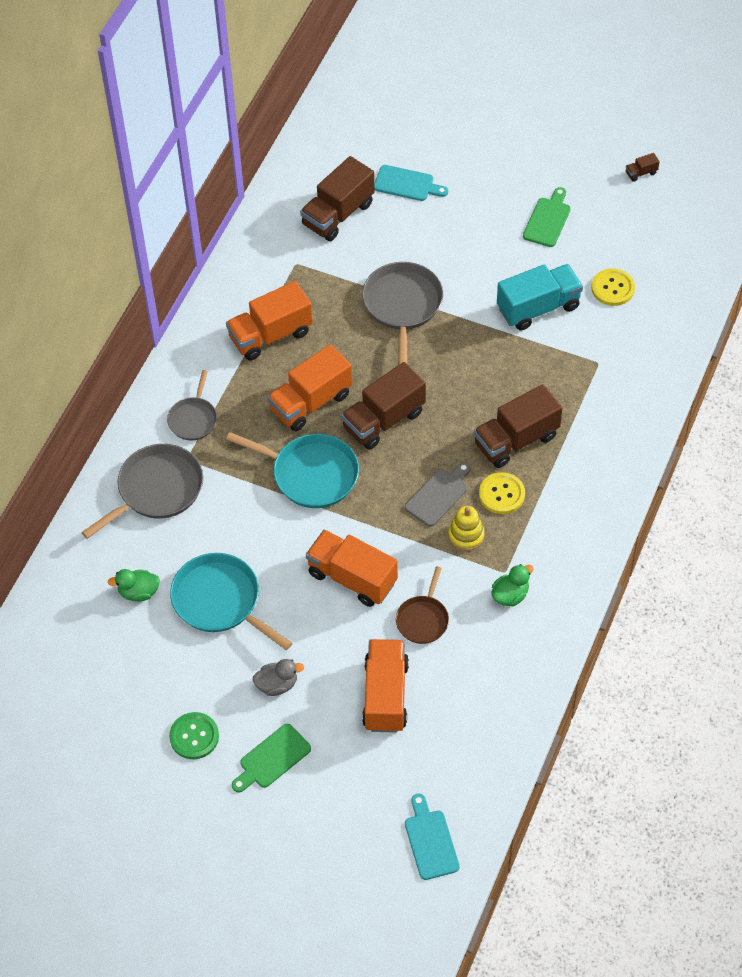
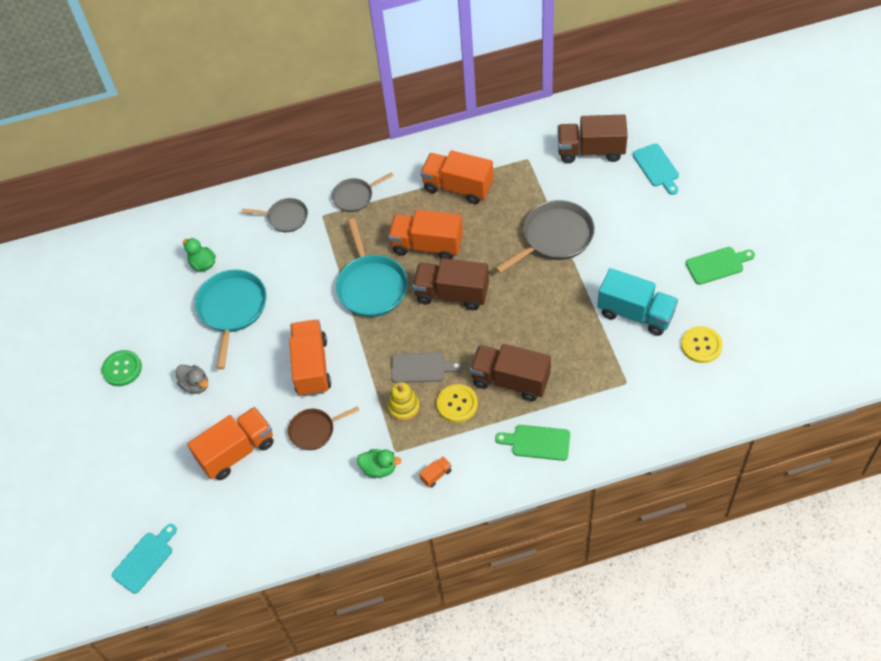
camera: 55 degrees right, 0 degrees up
(157, 489) = (285, 217): grey pan -> grey pan, size x0.60
(272, 758) = (138, 422): green cutting board -> green cutting board (537, 442)
(557, 557) = (436, 475): none -> orange truck
(641, 173) = (824, 289): brown truck -> none

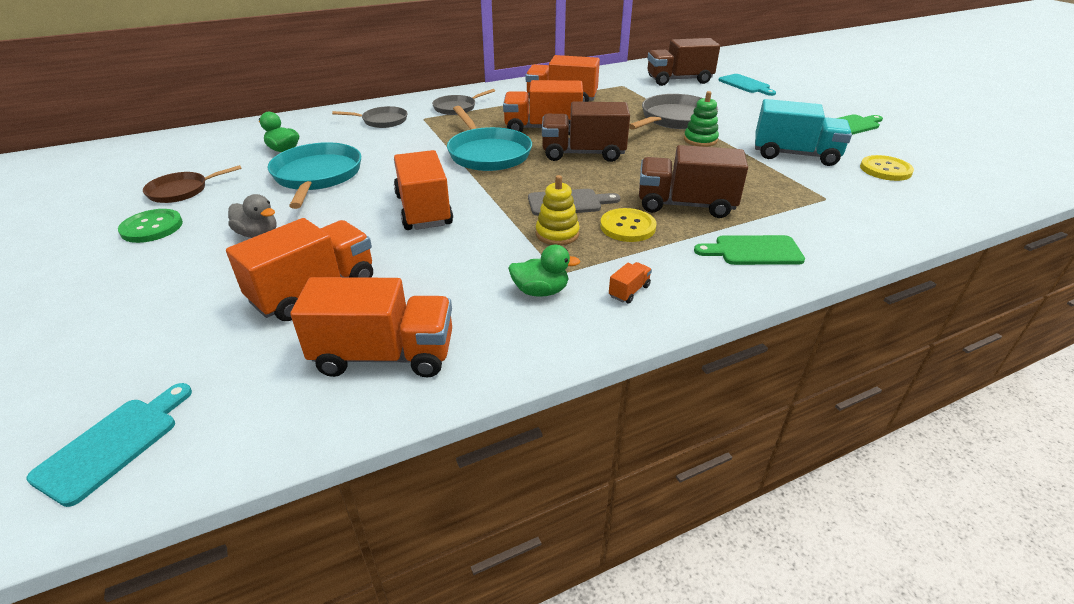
camera: 15 degrees left, 20 degrees down
(279, 514) = (385, 355): none -> orange truck
(314, 430) = (434, 262): brown pan -> brown pan (181, 191)
(562, 279) = (700, 140): none -> green stacking toy

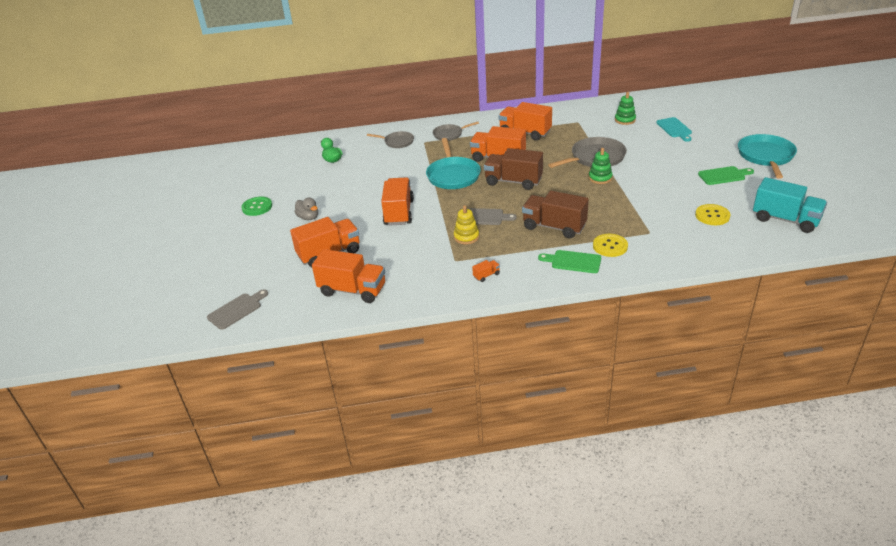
camera: 20 degrees right, 0 degrees up
(113, 444) = (237, 310): turquoise cutting board -> grey cutting board
(181, 191) = (273, 185): brown pan -> none
(317, 176) = (347, 182): turquoise pan -> turquoise pan (766, 156)
(540, 291) = (440, 269): green duck -> none
(627, 227) = (509, 237): yellow button -> yellow button (610, 246)
(679, 80) = (625, 120): brown truck -> green stacking toy
(795, 155) = (658, 197): turquoise truck -> turquoise truck (785, 220)

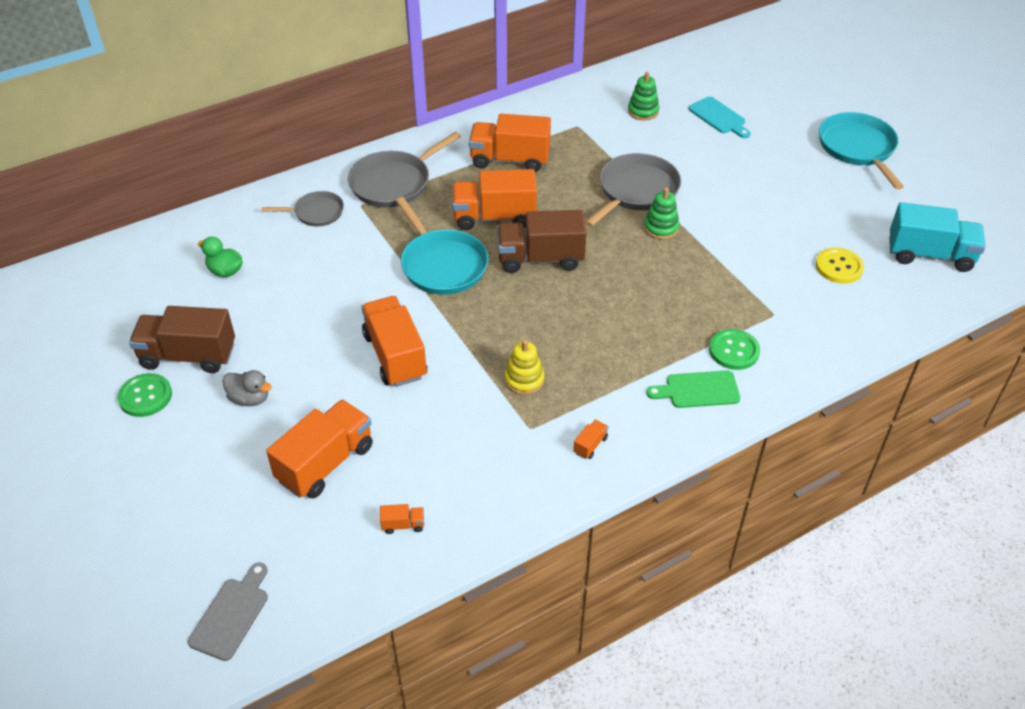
camera: 25 degrees left, 10 degrees up
(353, 290) = (403, 525): orange truck -> orange truck, size x0.41
(449, 134) = (393, 183): grey pan -> grey pan, size x1.68
(484, 217) = (531, 336): grey cutting board -> none
(554, 227) = (641, 333): brown truck -> brown truck (188, 356)
(610, 246) = (734, 351): yellow button -> green button
(723, 175) = (821, 192): green cutting board -> none

